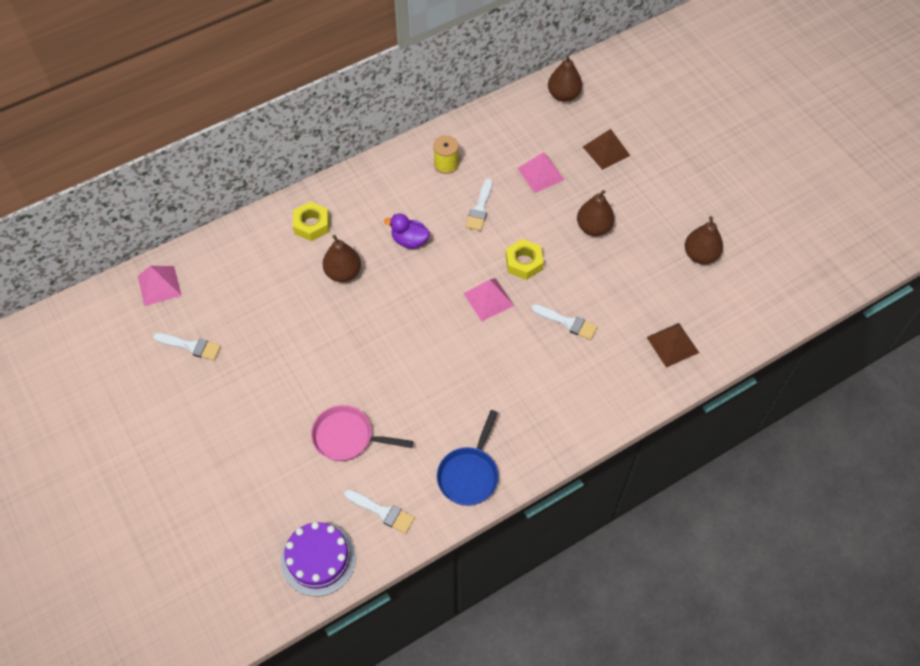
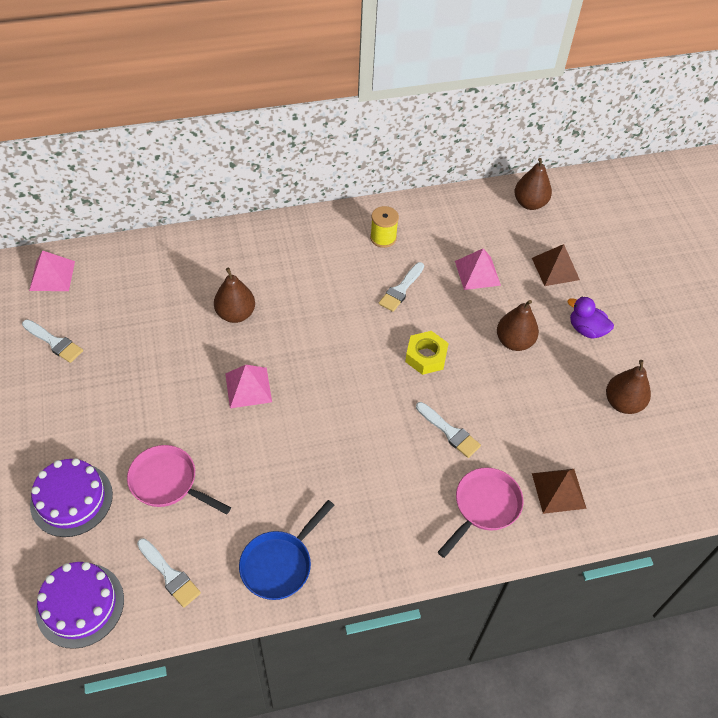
camera: 15 degrees right, 5 degrees down
(271, 477) = (71, 499): none -> purple cake
(311, 225) = (224, 259): yellow nut -> none
(409, 241) = (316, 301): purple duck -> purple duck (586, 329)
(488, 299) = (374, 383): pink pyramid -> pink pyramid (248, 387)
(617, 376) = (484, 507): none -> pink pan

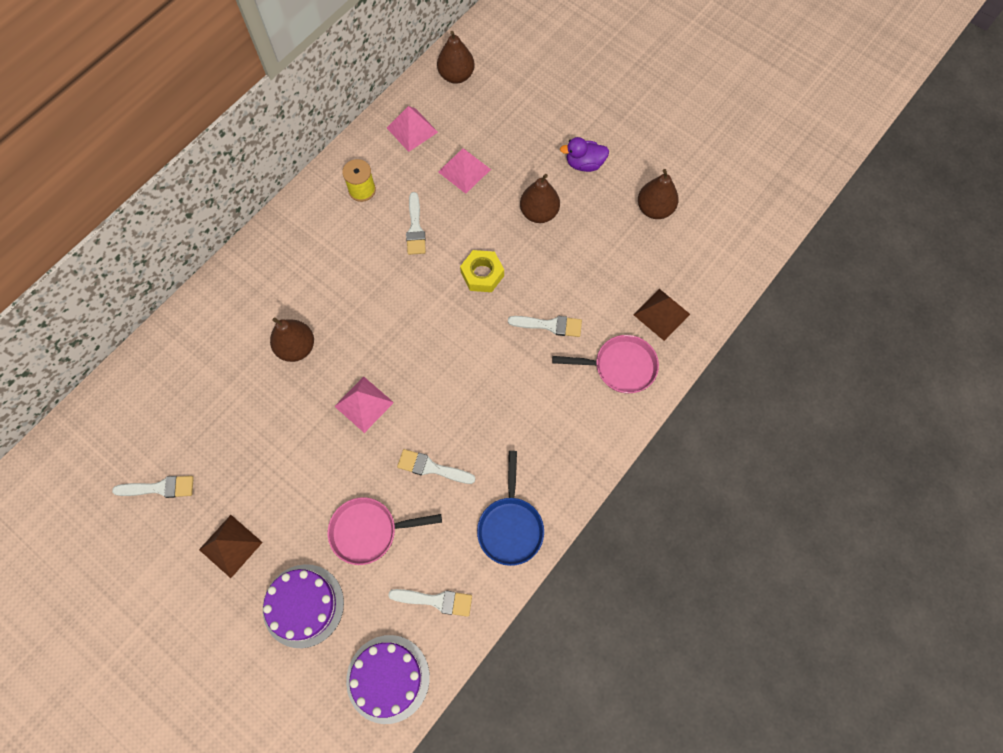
camera: 35 degrees left, 15 degrees up
(52, 275) = (97, 429): pink pyramid -> pink pyramid (412, 130)
(257, 471) = (431, 468): none -> white brush
(484, 507) = (620, 367): pink pan -> pink pan turned 90 degrees clockwise
(555, 269) = (521, 125): brown pyramid -> brown pyramid (230, 546)

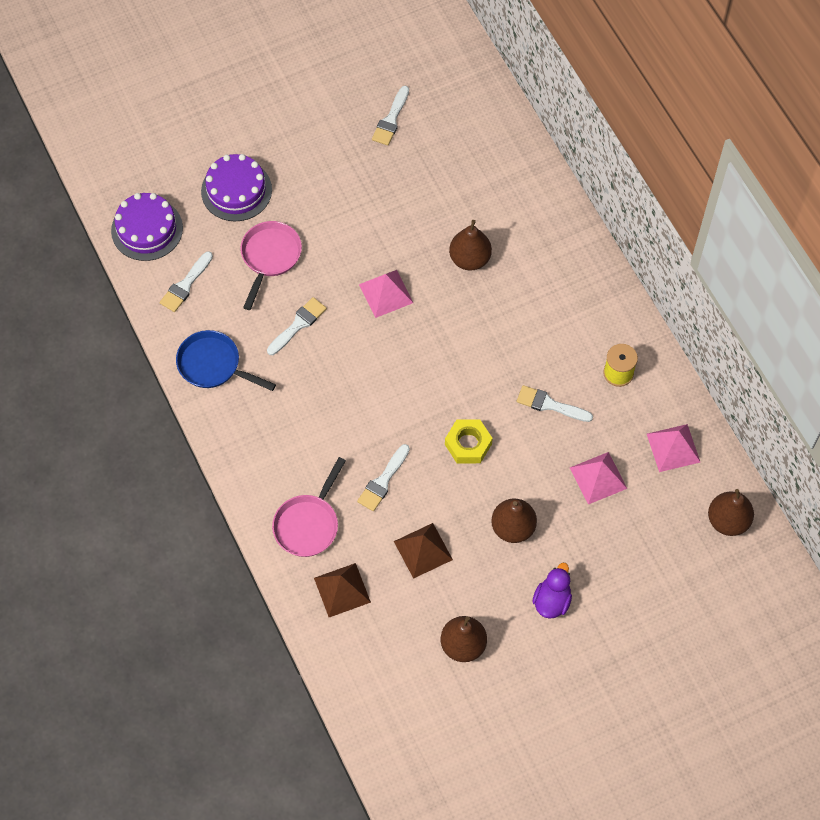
camera: 115 degrees right, 5 degrees down
(230, 546) = (313, 155): brown pyramid -> brown pyramid (423, 550)

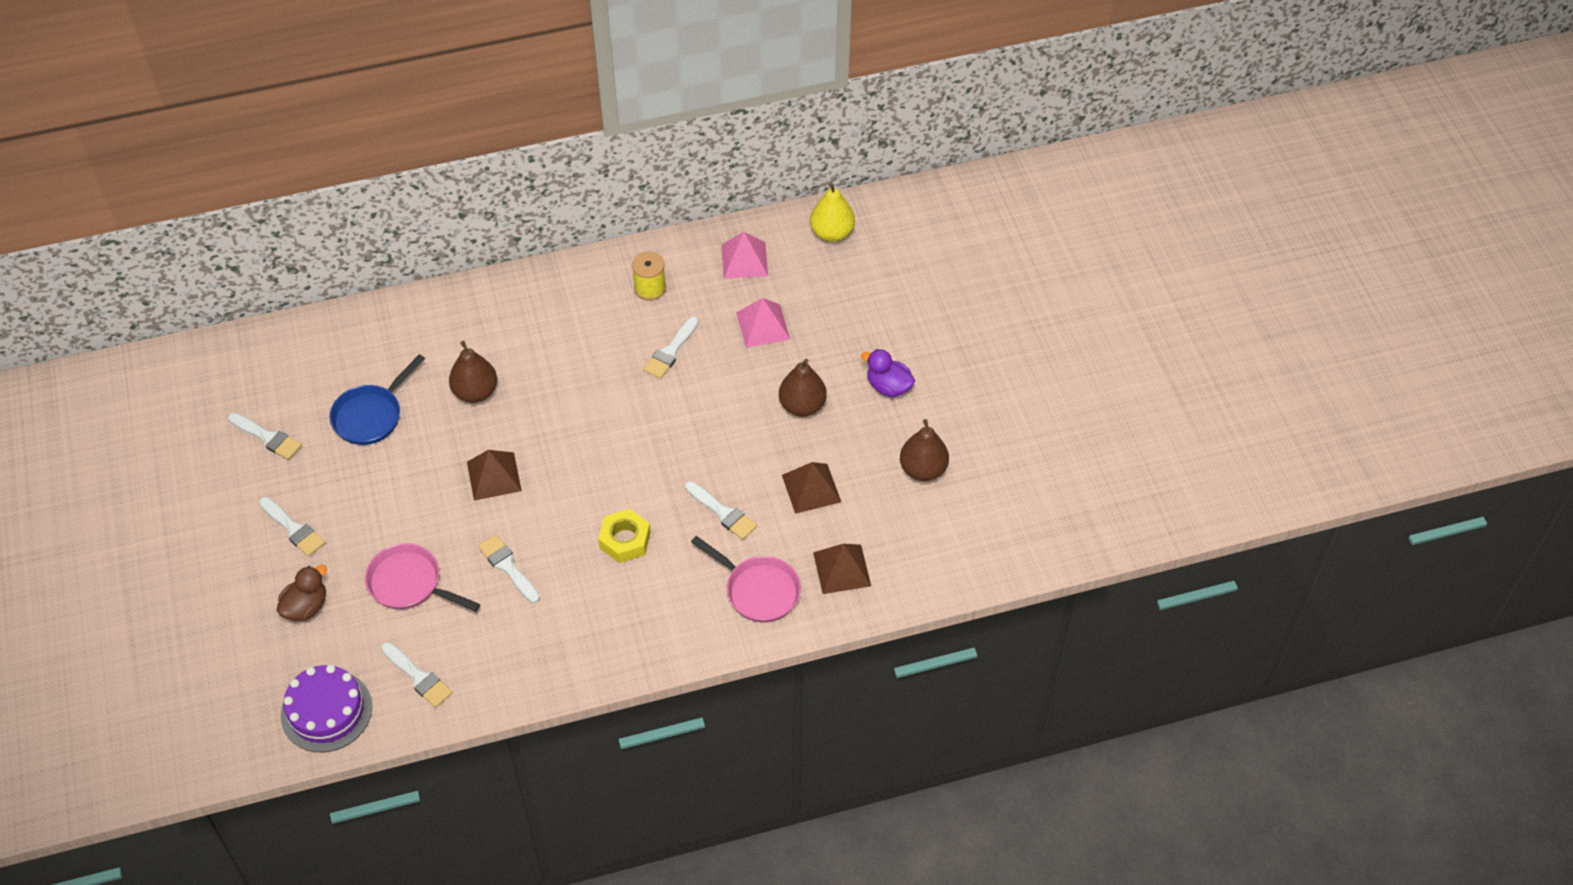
camera: 80 degrees left, 10 degrees down
(213, 365) = (535, 660): blue pan -> blue pan (371, 415)
(236, 190) = (306, 607): purple cake -> brown duck
(307, 162) = (293, 529): none -> white brush
(386, 293) = (494, 476): pink pyramid -> brown pyramid
(468, 444) = (698, 429): yellow nut -> yellow nut (625, 540)
(728, 521) = (832, 233): brown pear -> yellow pear

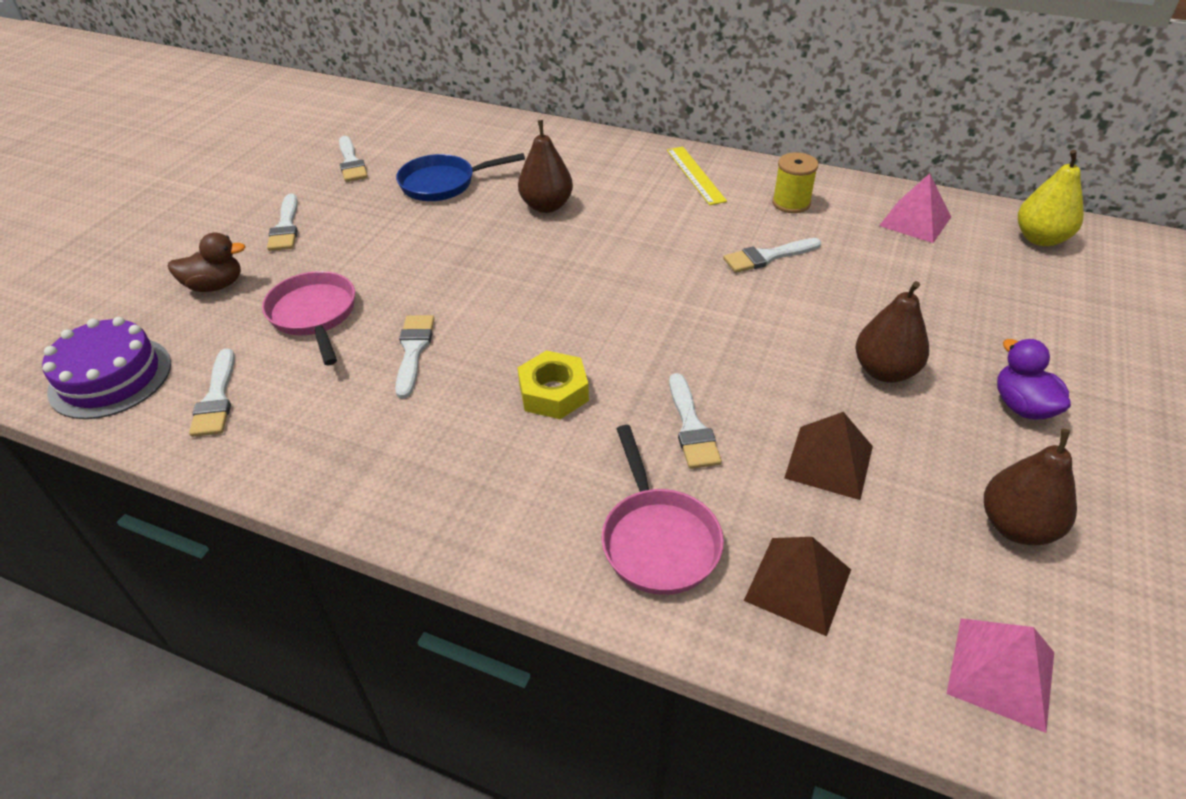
camera: 40 degrees right, 10 degrees down
(494, 476) = (489, 272): brown pyramid -> none
(559, 296) = (695, 175): none -> yellow ruler
(762, 325) = (893, 279): pink pyramid -> pink pyramid (1001, 672)

